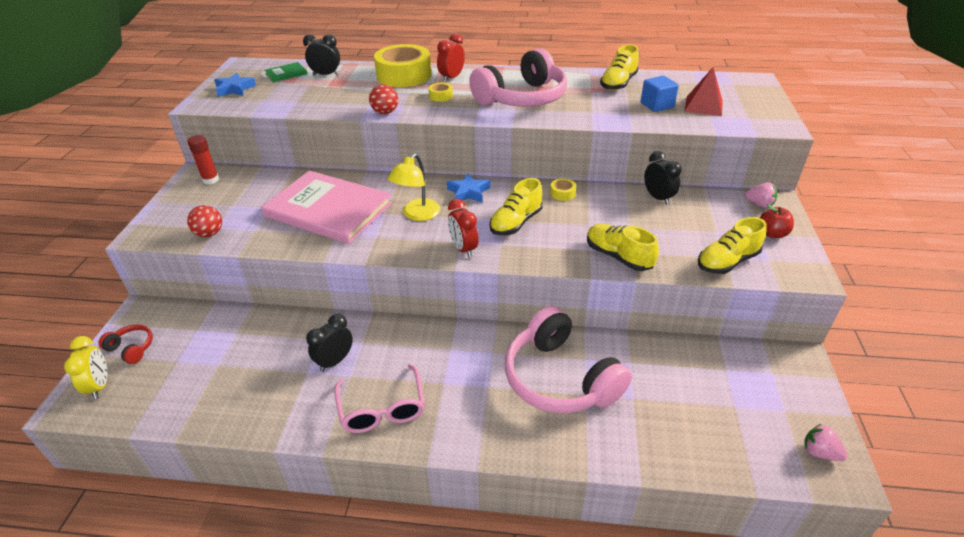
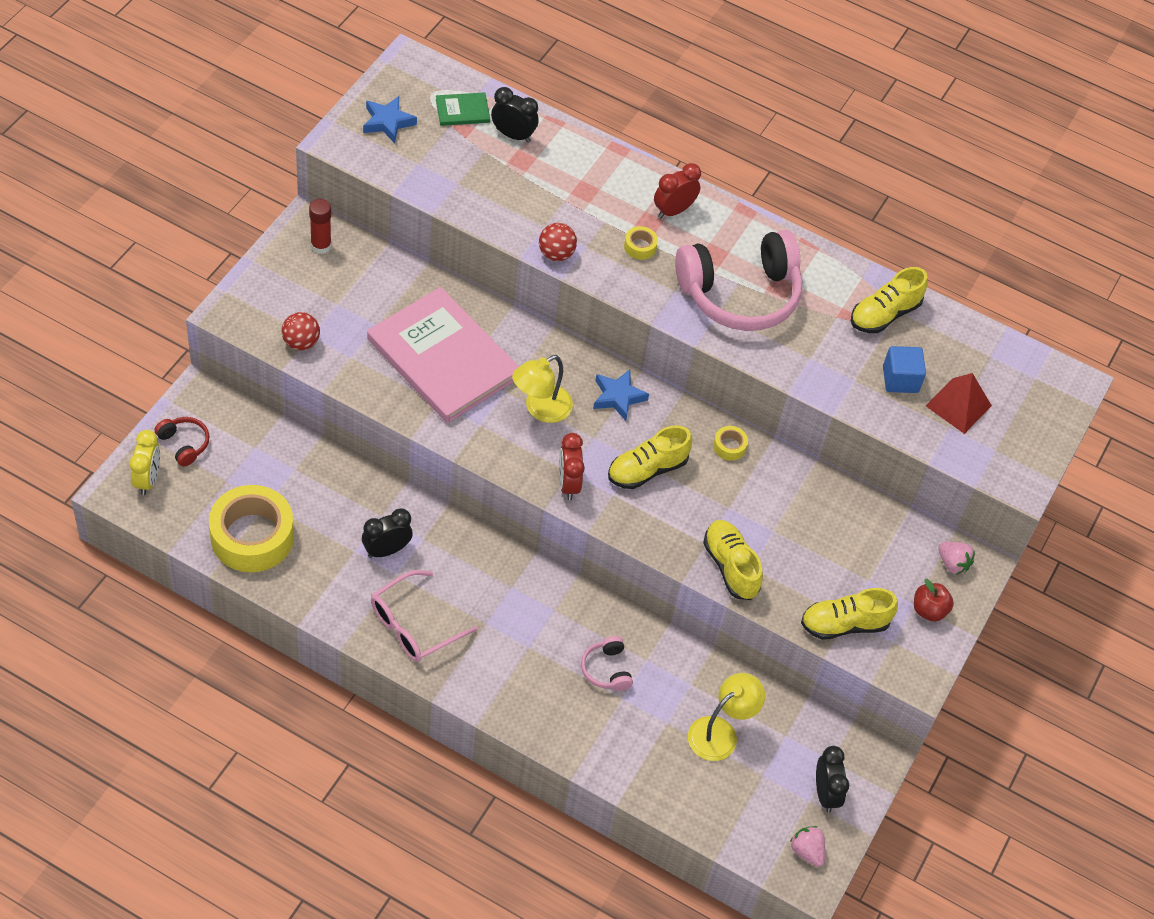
camera: 15 degrees right, 15 degrees up
(382, 409) = (414, 625): pink glasses -> pink glasses turned 45 degrees clockwise
(404, 75) = (614, 178): yellow tape -> yellow tape (252, 536)
(559, 378) = (606, 669): pink headphones -> pink headphones, size x0.43
(658, 198) = (839, 502): black clock -> black clock (825, 793)
(678, 388) = (720, 732): none -> yellow lamp

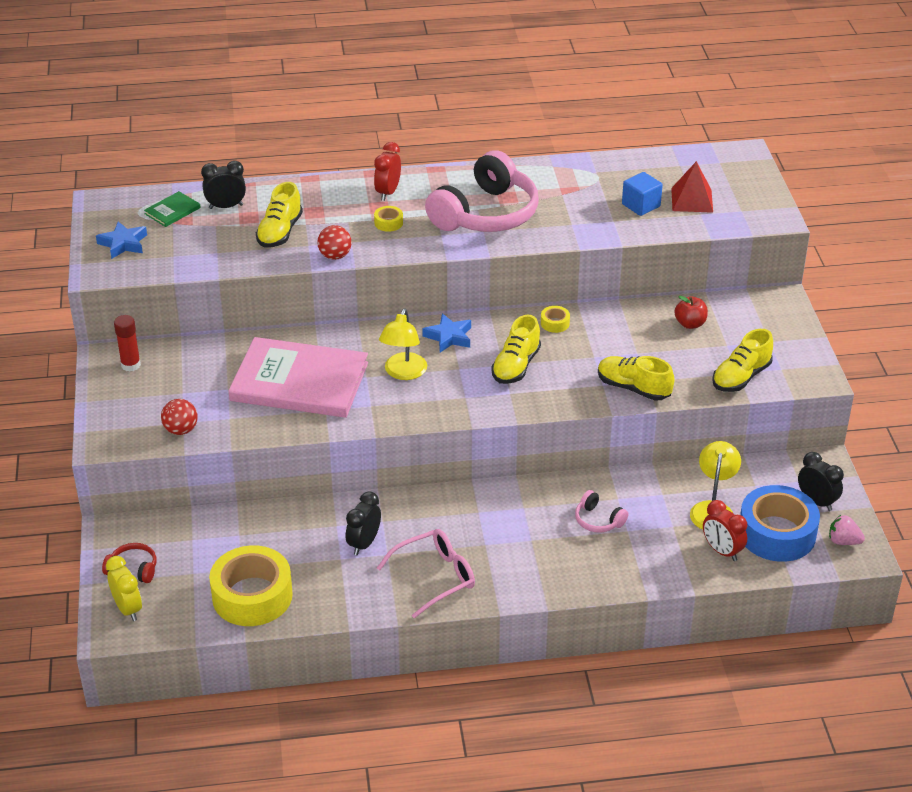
camera: 30 degrees left, 15 degrees down
(414, 625) = (435, 577): pink glasses -> pink glasses turned 135 degrees counterclockwise
(568, 484) = (472, 404): red clock -> red clock (722, 551)
(753, 798) = (776, 533): none -> blue tape
(884, 314) = (590, 177): yellow shoe -> yellow shoe (280, 232)
(929, 610) = (782, 339): red apple -> red apple (690, 324)
(952, 564) = (766, 307): pink strawberry -> none

